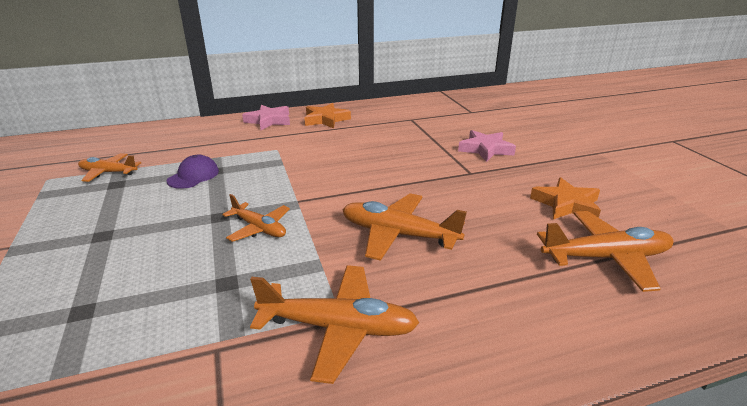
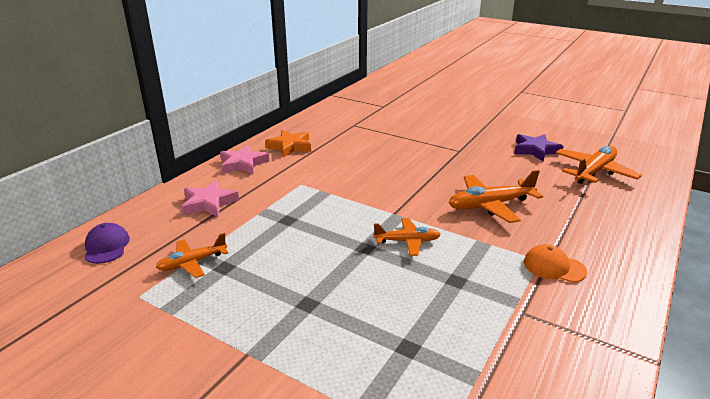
camera: 40 degrees left, 0 degrees up
(193, 176) = (279, 231): purple cap -> purple cap (106, 246)
(338, 328) = (554, 267): orange plane -> orange cap
(485, 149) = (440, 131): pink star -> pink star (209, 203)
(566, 204) = (535, 150): orange star -> purple star

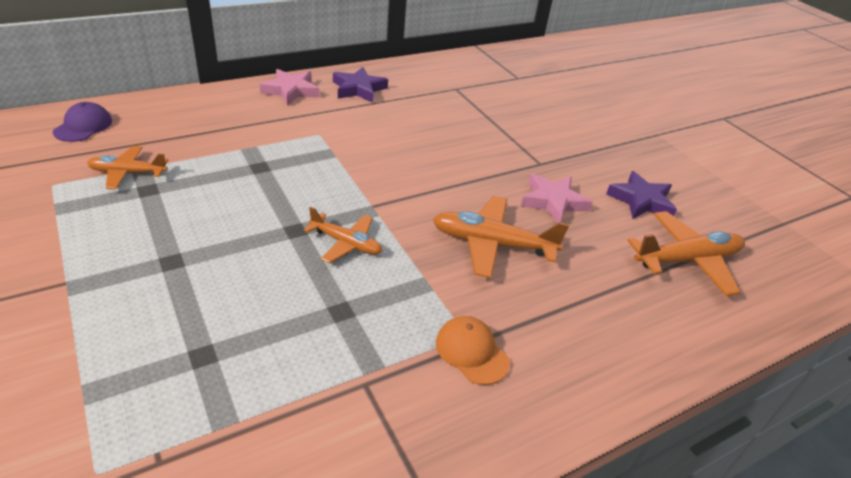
camera: 25 degrees right, 10 degrees up
(209, 203) = (212, 119): pink star -> pink star (553, 202)
(290, 146) = (358, 89): orange star -> purple star

